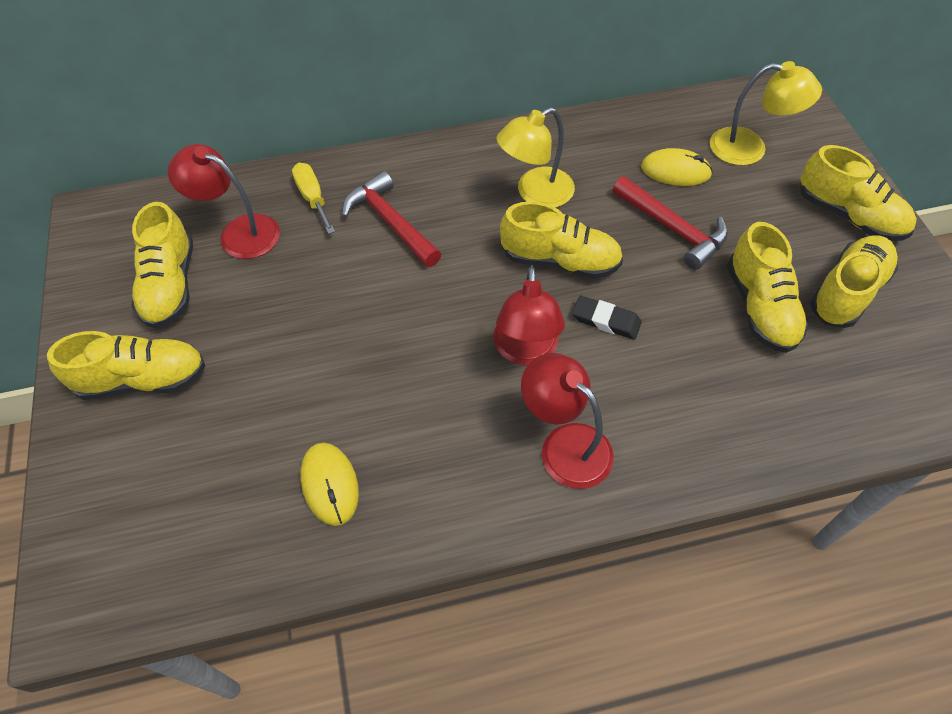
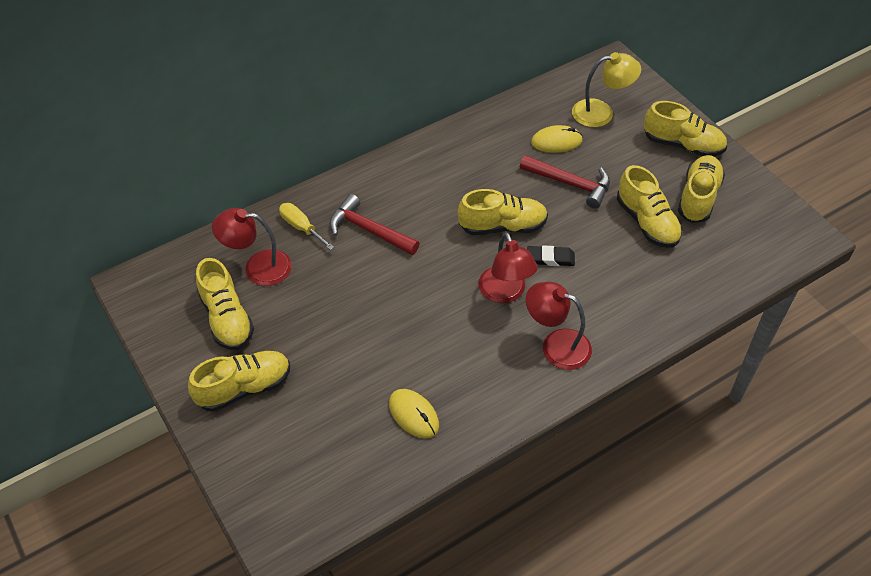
camera: 20 degrees left, 5 degrees down
(535, 193) = (464, 182): yellow lamp -> none

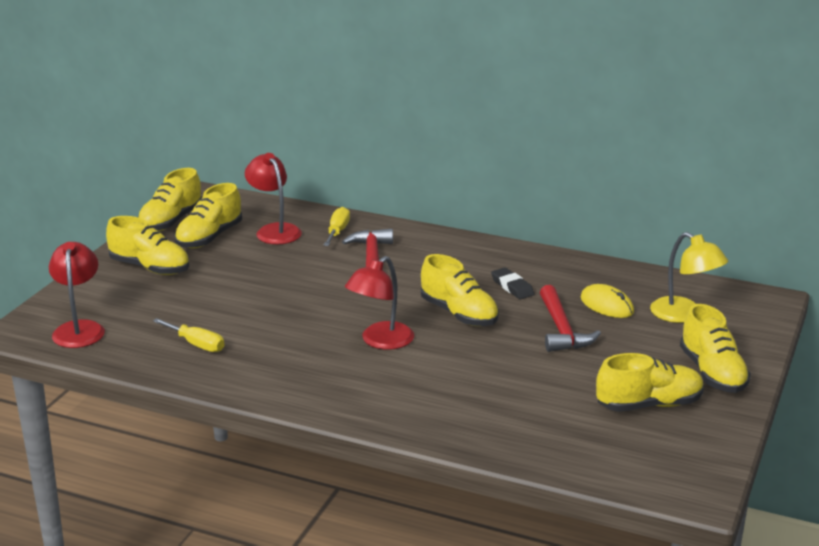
camera: 55 degrees right, 25 degrees down
(414, 415) = (196, 344): yellow mouse -> yellow screwdriver
(550, 258) = (452, 350): black eraser -> black eraser (512, 287)
(556, 345) = (350, 386): red lamp -> red lamp (79, 329)
(647, 222) = (570, 386): yellow shoe -> yellow shoe (171, 221)

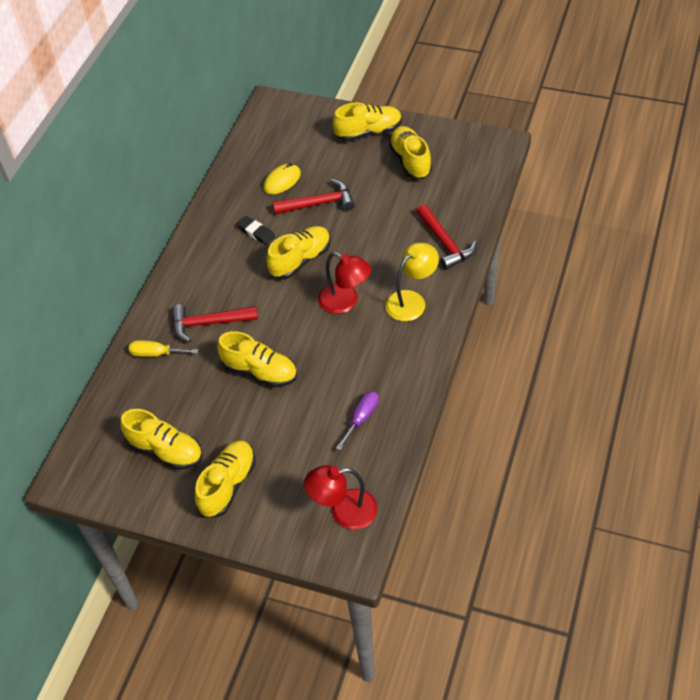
camera: 90 degrees left, 25 degrees up
(171, 221) = (128, 491): yellow shoe -> yellow shoe (260, 371)
(196, 344) = (361, 418): yellow screwdriver -> purple screwdriver
(274, 230) = (152, 401): red lamp -> none
(473, 422) = (445, 243): none -> red hammer
(512, 287) = (256, 232): black eraser -> black eraser turned 75 degrees clockwise
(684, 315) = (294, 142): yellow lamp -> yellow lamp (411, 300)

